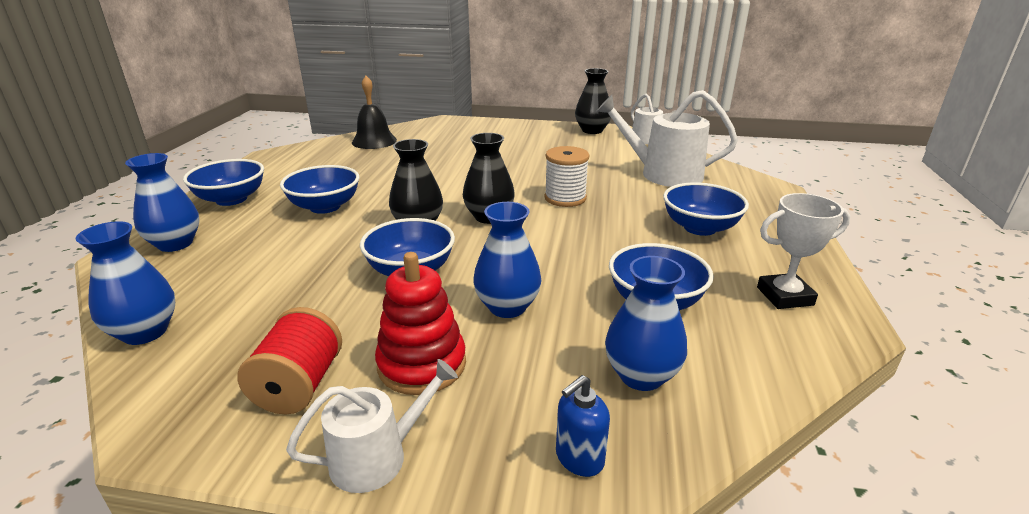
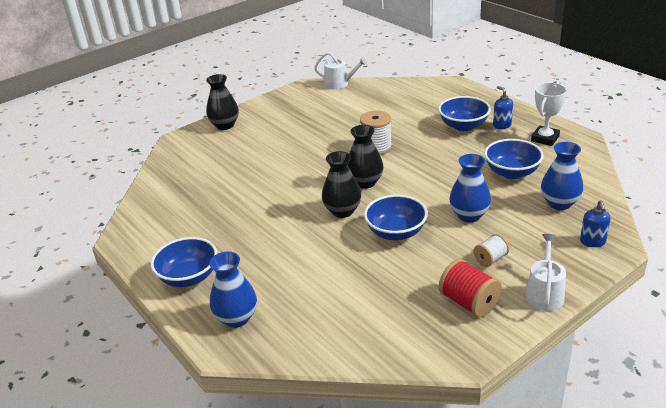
camera: 45 degrees left, 5 degrees up
(145, 332) = (353, 349): blue vase -> none
(325, 207) = (263, 238): blue bowl -> none
(374, 141) = (170, 182): black bell -> none
(422, 364) = (490, 259): red stacking toy -> white spool
(592, 130) = (293, 94): black vase -> black vase (225, 125)
(663, 174) = (391, 104): white watering can -> none
(751, 251) = (502, 125): none -> blue soap dispenser

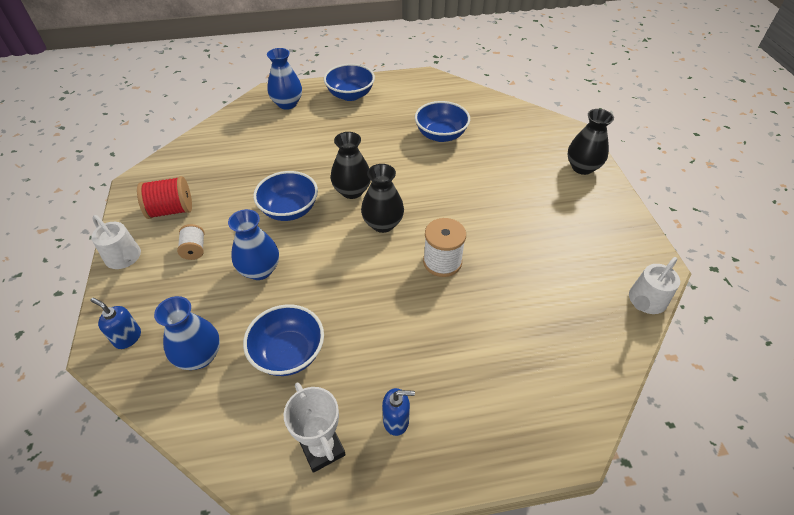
camera: 115 degrees right, 15 degrees up
(463, 126) = (428, 374): blue bowl -> blue bowl (441, 135)

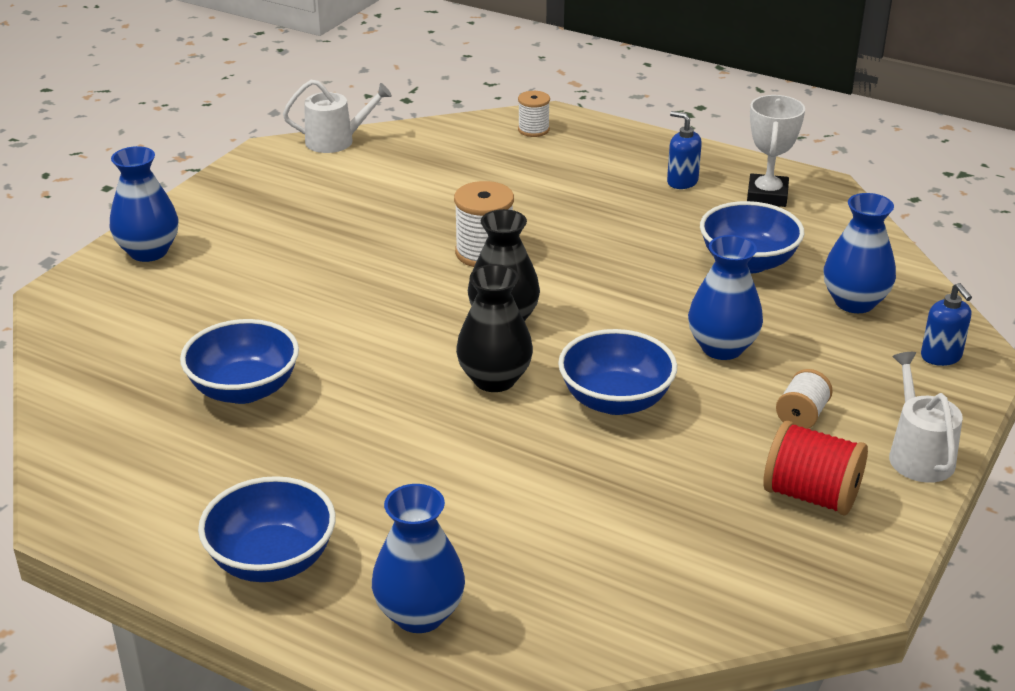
camera: 140 degrees left, 15 degrees down
(560, 413) = (533, 130): none -> white spool
(582, 167) = (148, 251): black vase -> blue vase

